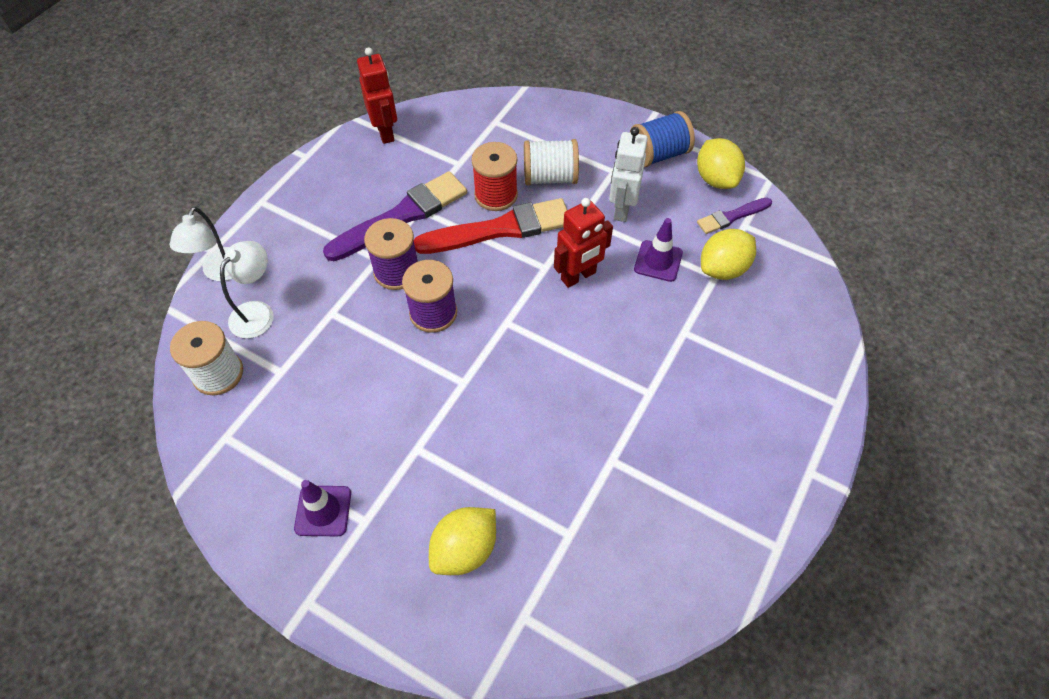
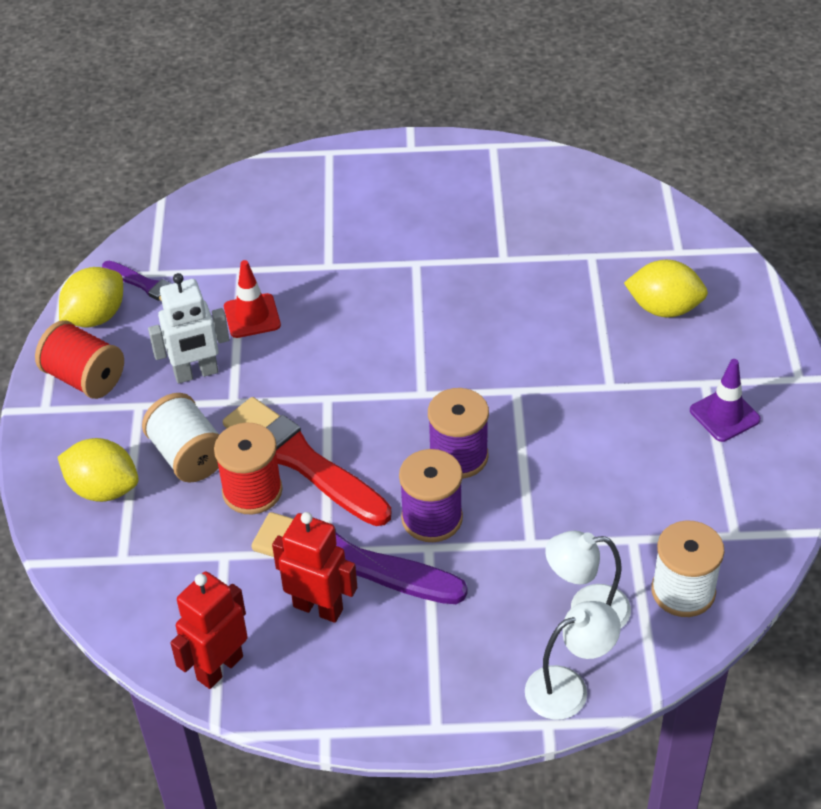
camera: 120 degrees left, 10 degrees down
(578, 276) = (319, 366): red robot -> red robot (318, 607)
(658, 154) = (85, 378): blue spool -> red spool
(658, 261) = (252, 316): purple traffic cone -> red traffic cone
(723, 269) = (227, 267): yellow lemon -> yellow lemon (103, 489)

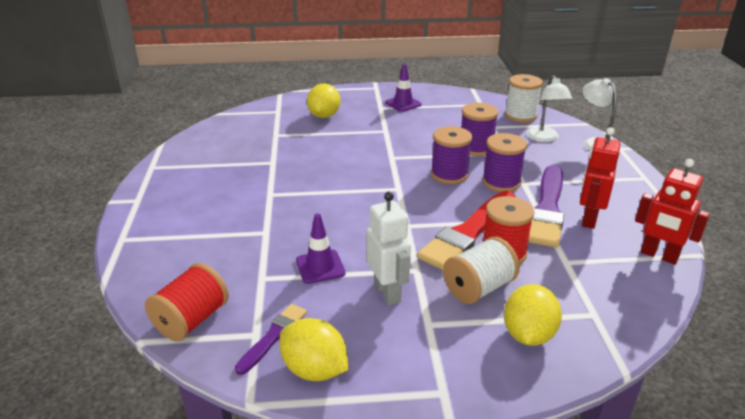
camera: 95 degrees left, 15 degrees down
(85, 378) = (399, 366): red spool -> red spool (192, 320)
(252, 316) = (320, 267): red traffic cone -> purple traffic cone
(548, 502) = (476, 148): none -> purple spool

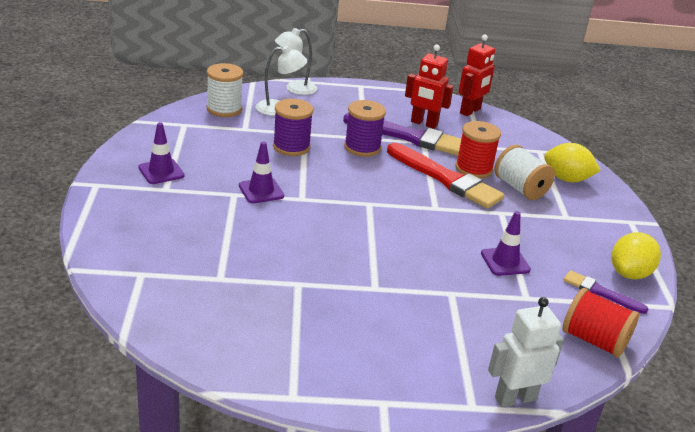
camera: 90 degrees left, 0 degrees up
(324, 116) = (174, 234): yellow lemon -> none
(387, 292) = (533, 230): white robot -> white robot (515, 398)
(394, 140) = (261, 191): none -> purple traffic cone
(449, 174) = (345, 171): purple spool -> none

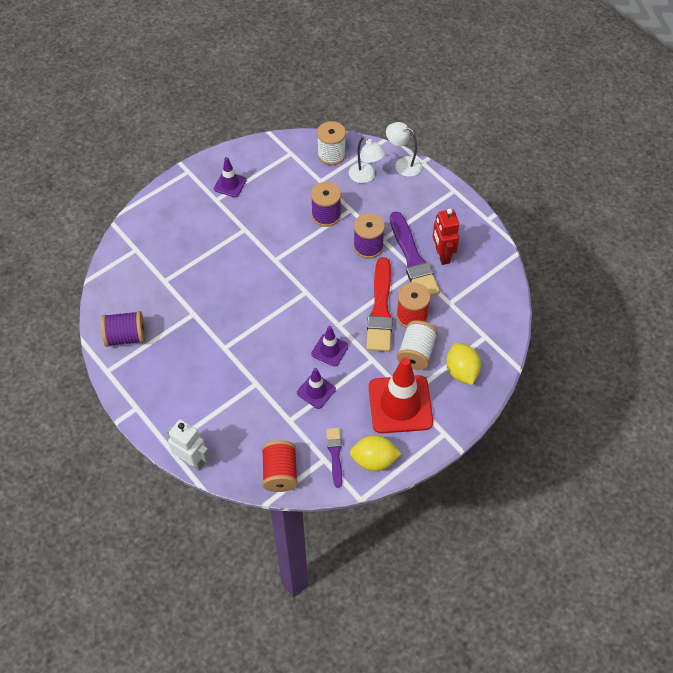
camera: 55 degrees right, 25 degrees up
(261, 191) = (261, 237): purple traffic cone -> purple traffic cone (329, 350)
(261, 351) = (126, 337): none -> purple spool
(470, 111) = (496, 267): red robot -> none
(573, 225) = (400, 404): none -> red traffic cone

